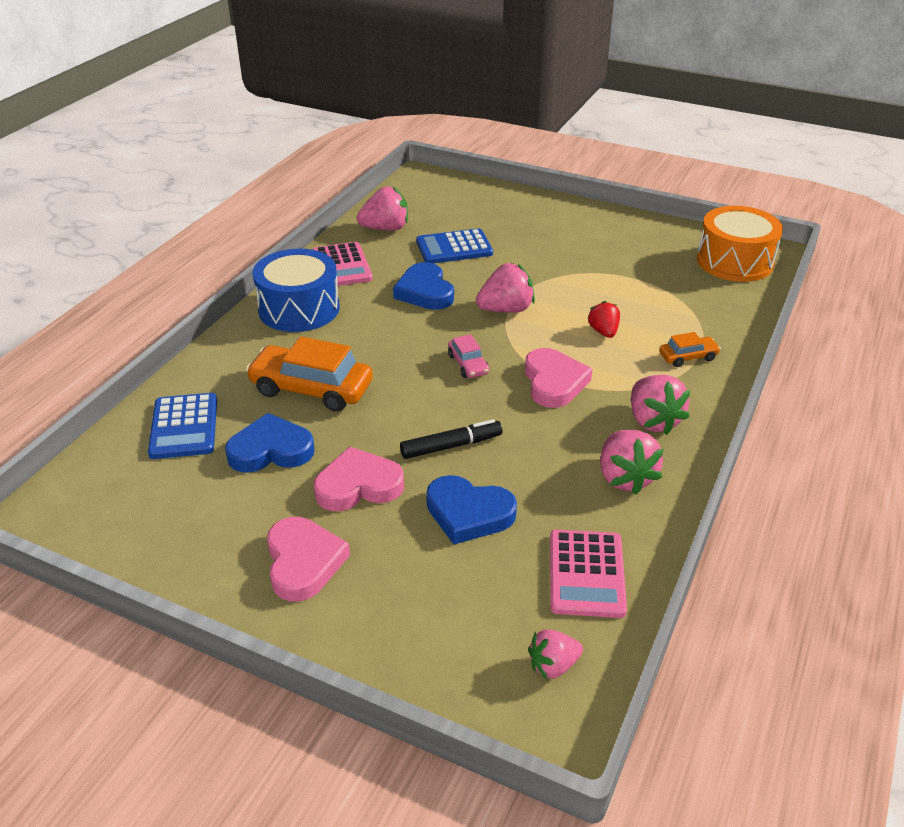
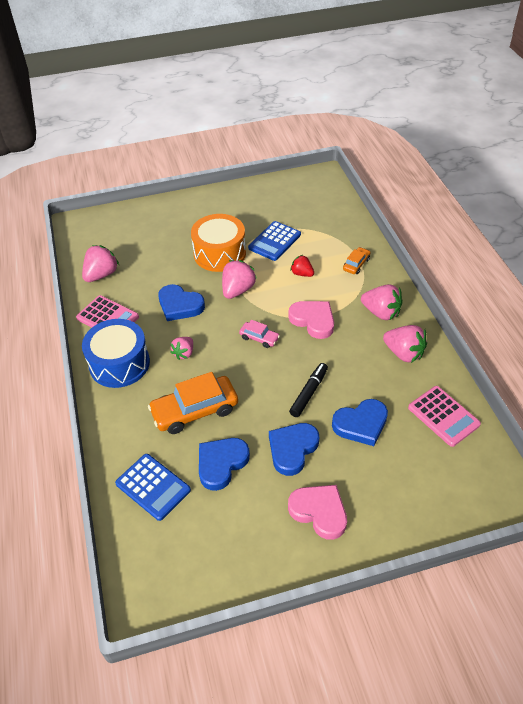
camera: 40 degrees left, 10 degrees up
(358, 485) = (292, 449): pink heart -> blue heart
(454, 248) = (160, 265): blue calculator -> blue calculator (274, 241)
(553, 665) = (480, 471): pink strawberry -> pink strawberry (184, 353)
(734, 261) = (315, 190): orange drum -> orange drum (219, 253)

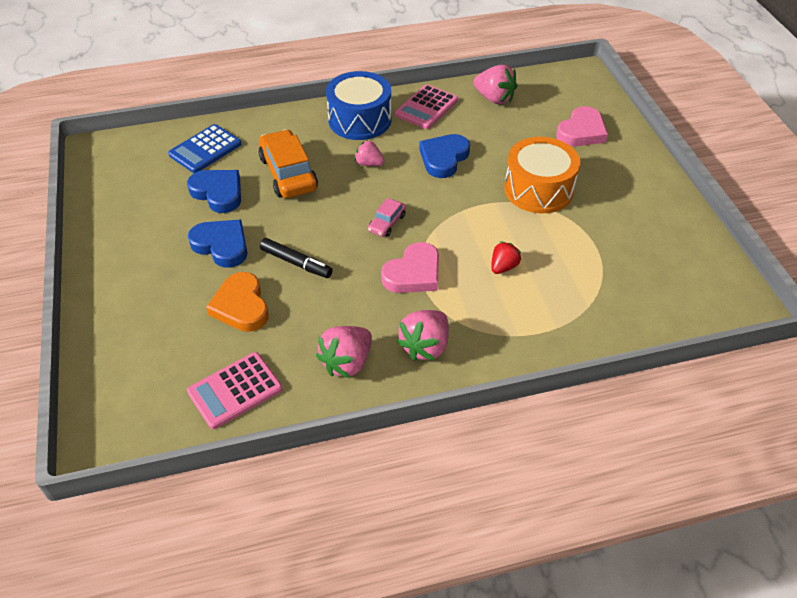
camera: 90 degrees right, 0 degrees up
(238, 290) = (470, 205): pink strawberry -> none
(274, 241) = (569, 242): blue calculator -> none
(319, 512) = (140, 262): pink heart -> pink heart (581, 132)
(356, 264) = (526, 328): orange car -> none
(361, 424) = (241, 306): blue heart -> orange heart

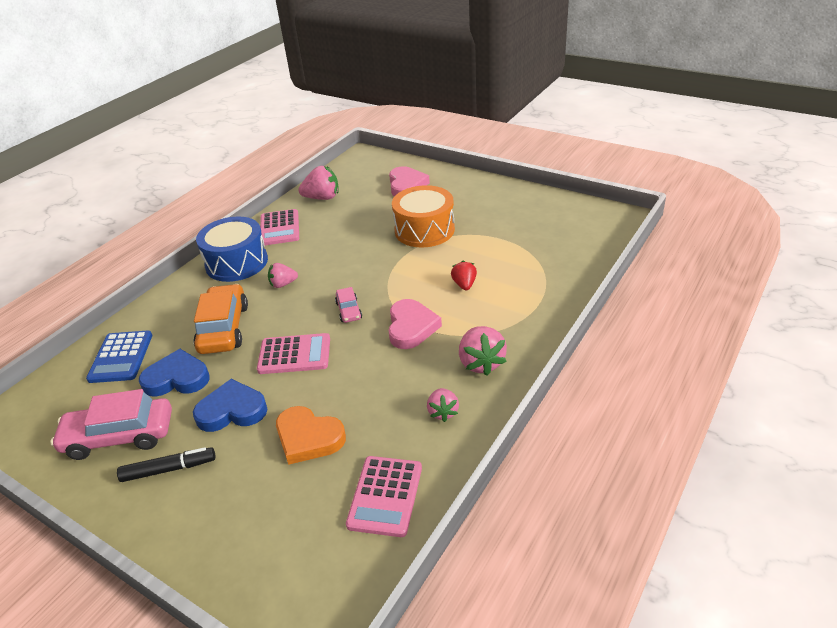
camera: 40 degrees left, 10 degrees down
(144, 211) = (119, 436): none -> pink car
(288, 173) = (224, 328): orange car -> orange car turned 60 degrees clockwise
(296, 263) = (313, 379): black marker -> black marker (169, 469)
(307, 232) = (294, 354): none -> pink calculator
(347, 362) = (443, 412): pink strawberry -> pink strawberry, size x0.62
(443, 158) = (335, 249): blue heart -> none

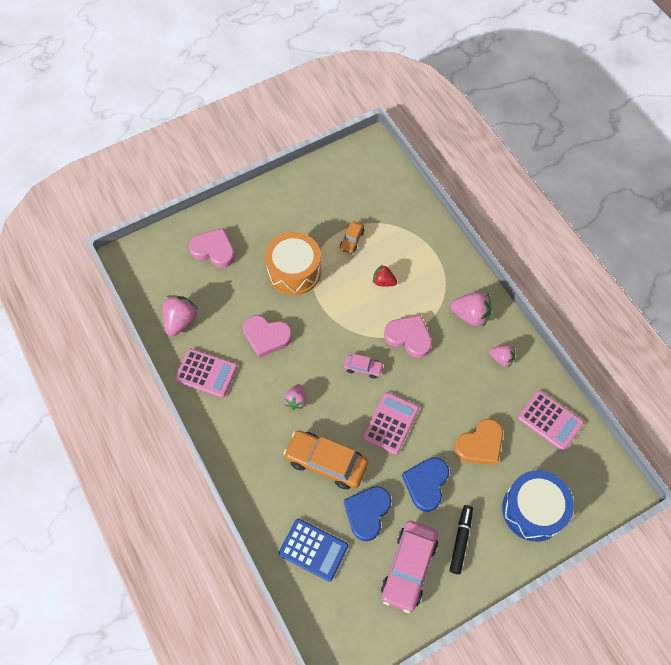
camera: 65 degrees left, 25 degrees up
(236, 262) = (237, 425): blue drum -> blue drum (533, 510)
(340, 243) = (266, 337): none -> pink heart
(493, 247) = (351, 240): none -> orange car

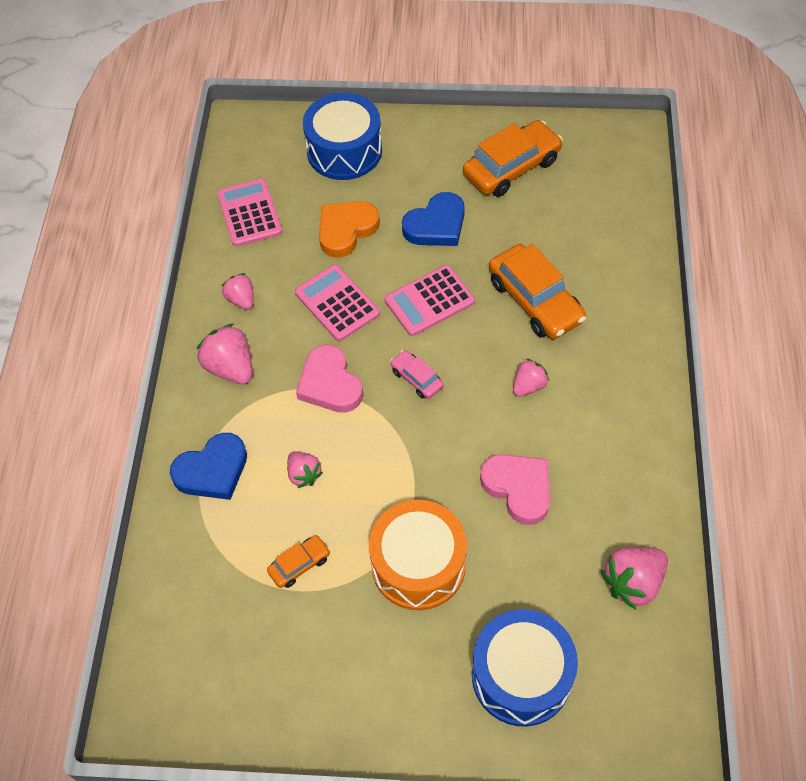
camera: 145 degrees left, 5 degrees down
(206, 373) = (631, 484): pink calculator -> pink calculator (337, 303)
(214, 250) = (521, 675): pink heart -> blue drum
(313, 550) = (603, 228): blue calculator -> none
(367, 512) = (521, 232): blue heart -> blue heart (212, 470)
(383, 282) = (304, 474): red strawberry -> pink strawberry
(408, 567) = (511, 167): pink car -> orange car
(460, 540) = (440, 163): black marker -> none
(480, 444) = (346, 230): orange heart -> orange heart turned 45 degrees counterclockwise

